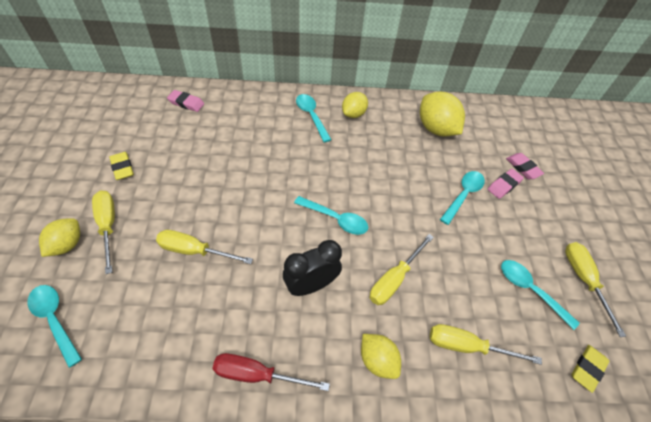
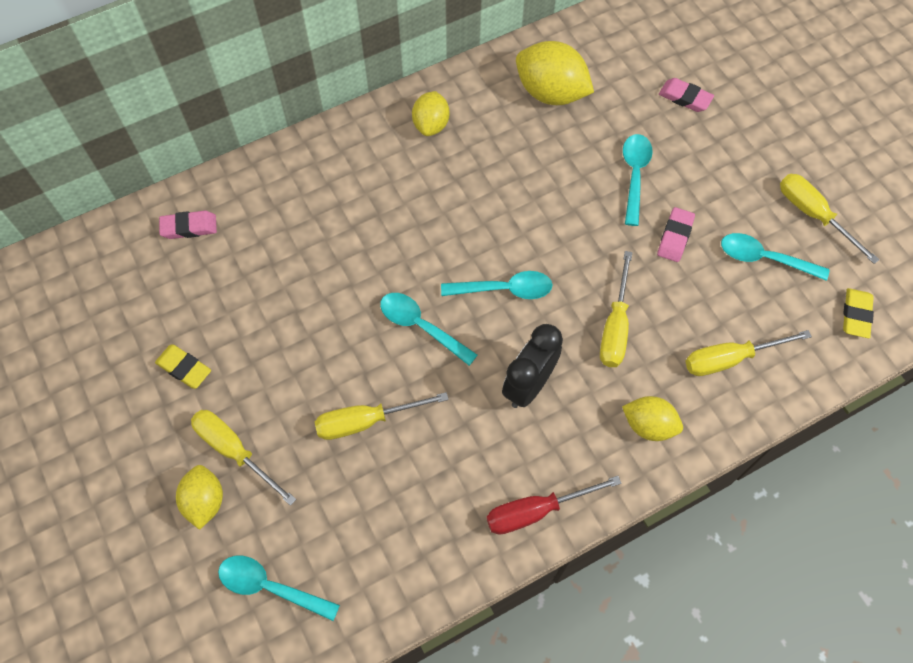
camera: 25 degrees left, 10 degrees up
(311, 116) = (377, 158): turquoise spoon -> turquoise spoon (421, 326)
(504, 185) = (674, 136): pink eraser -> pink eraser (675, 237)

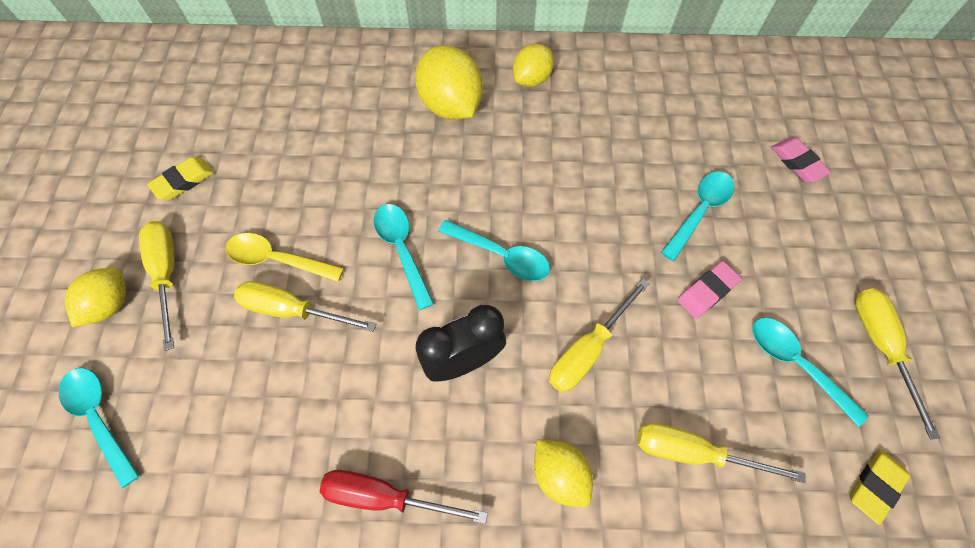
camera: 30 degrees right, 0 degrees up
(184, 368) = (183, 181): yellow eraser -> yellow eraser turned 75 degrees clockwise
(189, 227) = (274, 71): pink eraser -> none
(322, 389) = (277, 259): none -> yellow spoon
(551, 93) = (661, 100): yellow lemon -> yellow lemon (451, 105)

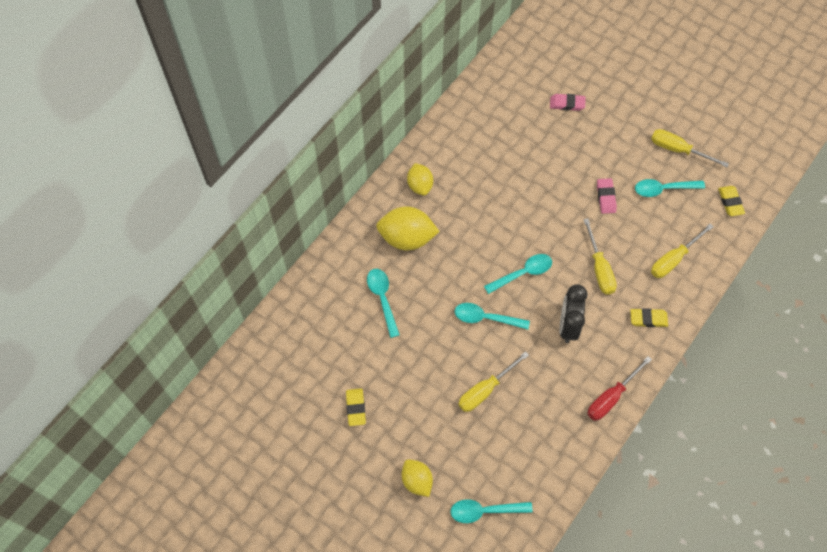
camera: 55 degrees left, 0 degrees up
(167, 274) = (417, 443): yellow screwdriver -> none
(277, 259) = (448, 382): yellow spoon -> none
(559, 474) = (648, 319): yellow lemon -> yellow eraser
(699, 211) = (562, 167): turquoise spoon -> turquoise spoon (382, 299)

